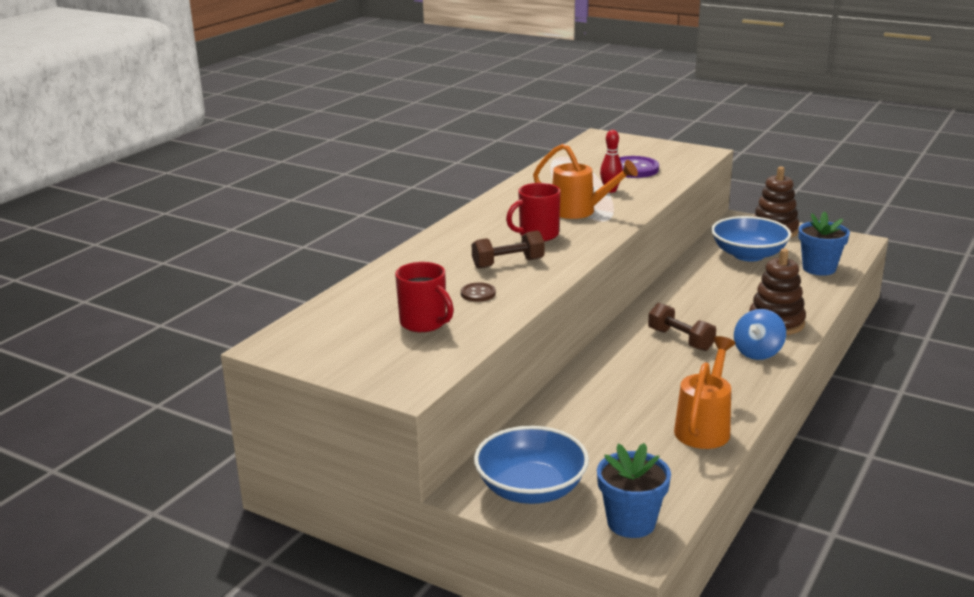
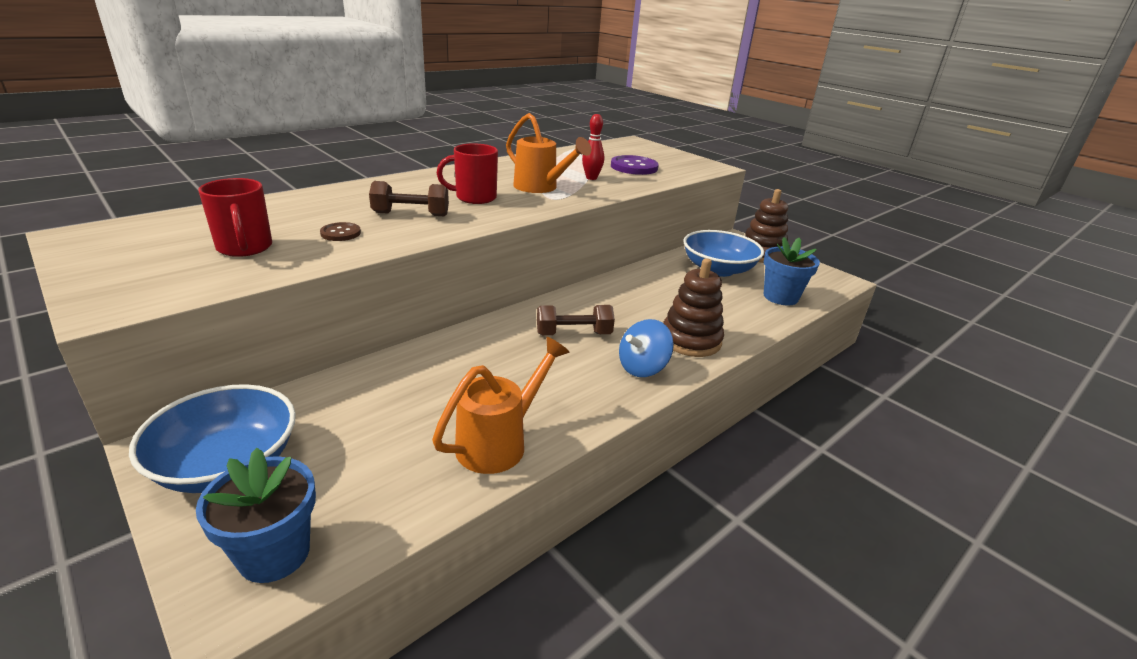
camera: 15 degrees right, 5 degrees up
(680, 340) = (574, 334): brown dumbbell -> brown dumbbell turned 75 degrees counterclockwise

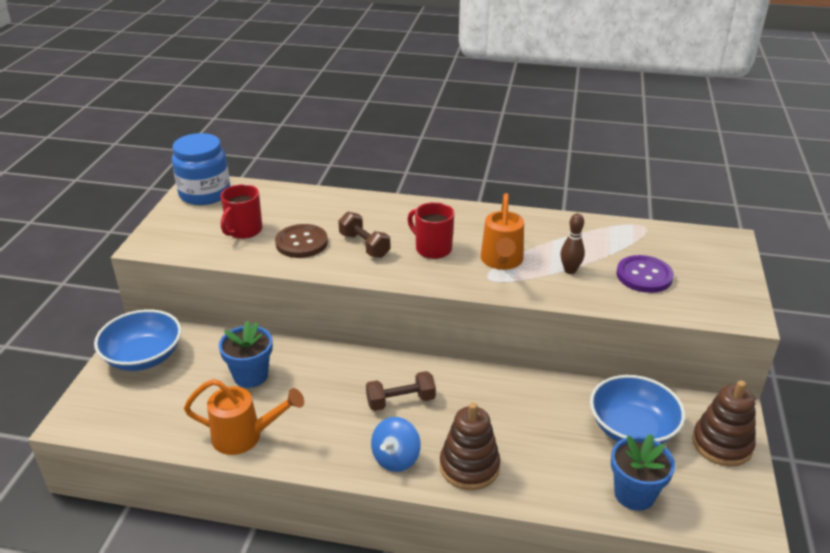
camera: 55 degrees right, 5 degrees up
(110, 239) = (205, 193): none -> blue jar
(274, 554) = (103, 413): blue flower pot -> blue flower pot (251, 375)
(340, 233) = (301, 243): brown button -> brown button, size x1.82
(574, 334) = (400, 401): brown dumbbell -> brown dumbbell turned 60 degrees counterclockwise
(591, 178) = (570, 270): red bowling pin -> brown bowling pin
(642, 368) = (396, 458): blue spinning top -> blue spinning top turned 75 degrees counterclockwise

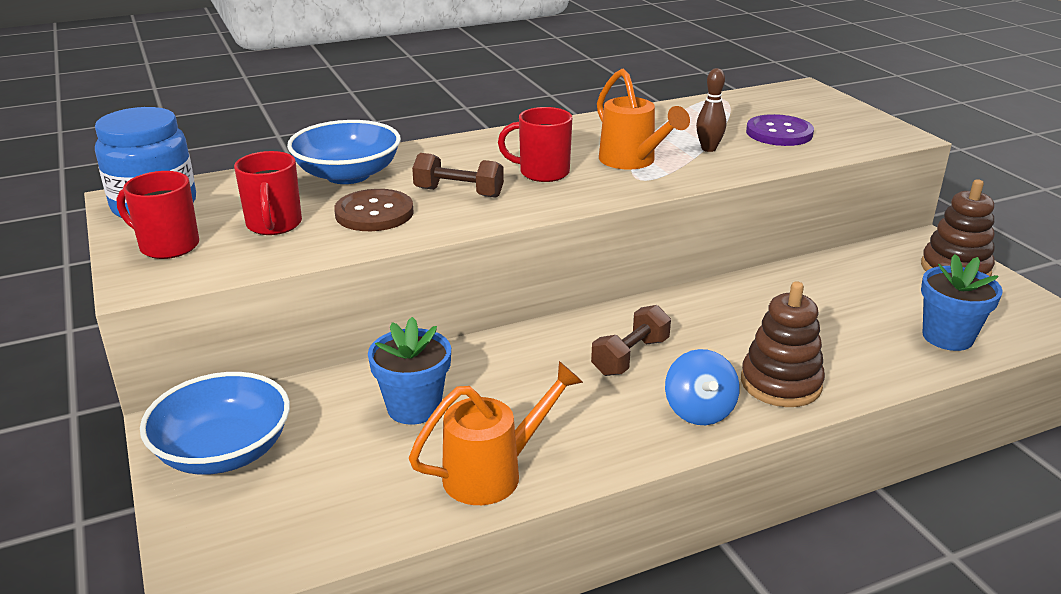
camera: 35 degrees left, 5 degrees down
(182, 225) = (168, 246): none -> red mug
(632, 428) = (873, 287): blue bowl -> blue bowl (348, 175)

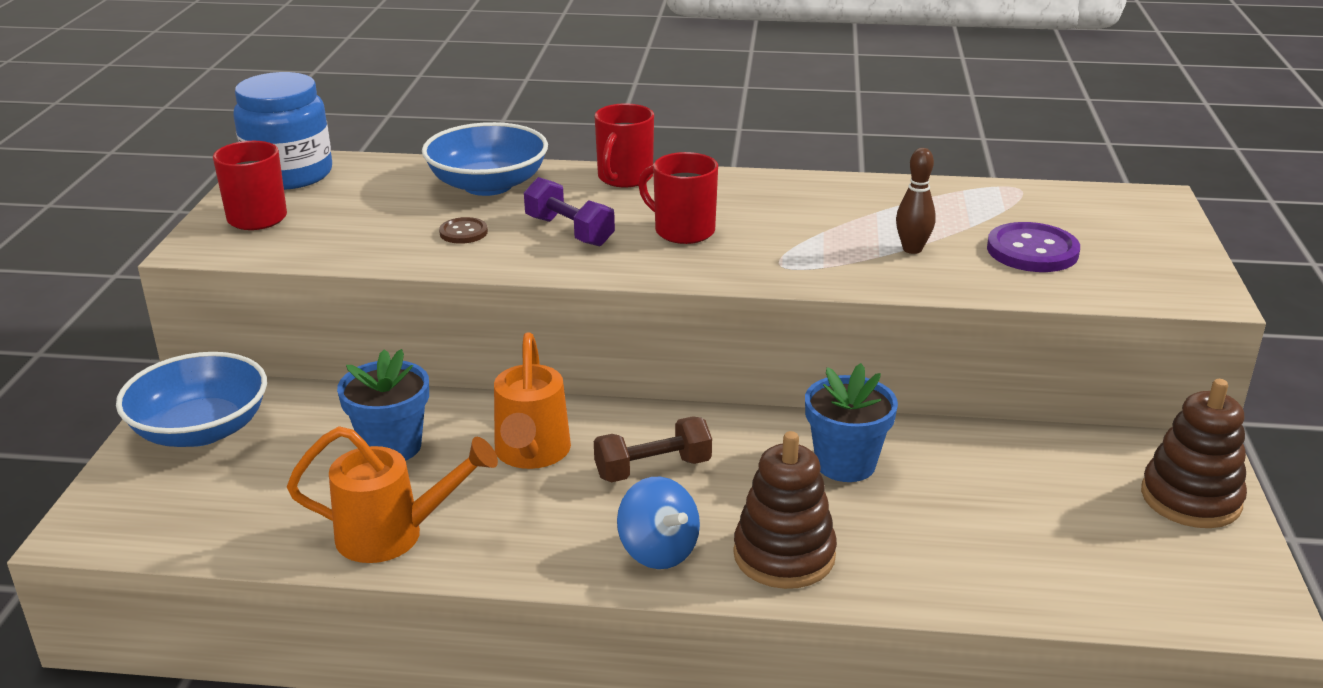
camera: 30 degrees right, 0 degrees up
(274, 225) = (363, 221): red mug -> red mug (624, 178)
(374, 213) = (463, 232): brown button -> brown button, size x0.55
(459, 192) = (569, 231): brown dumbbell -> purple dumbbell
(632, 162) = (799, 243): orange watering can -> orange watering can (531, 454)
(699, 411) = (658, 551): blue spinning top -> blue spinning top turned 60 degrees counterclockwise
(947, 337) = (1064, 577): blue flower pot -> blue flower pot (845, 464)

